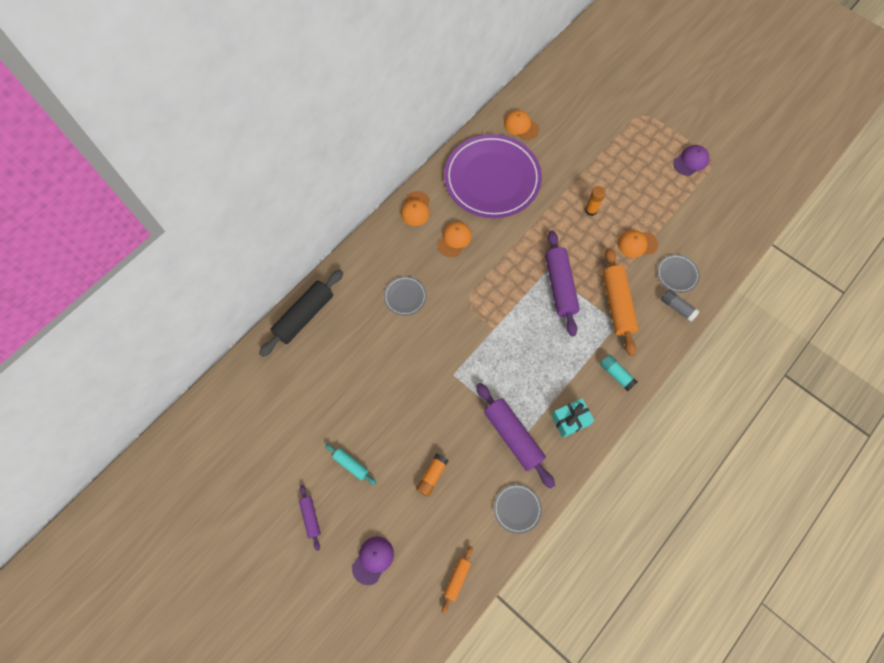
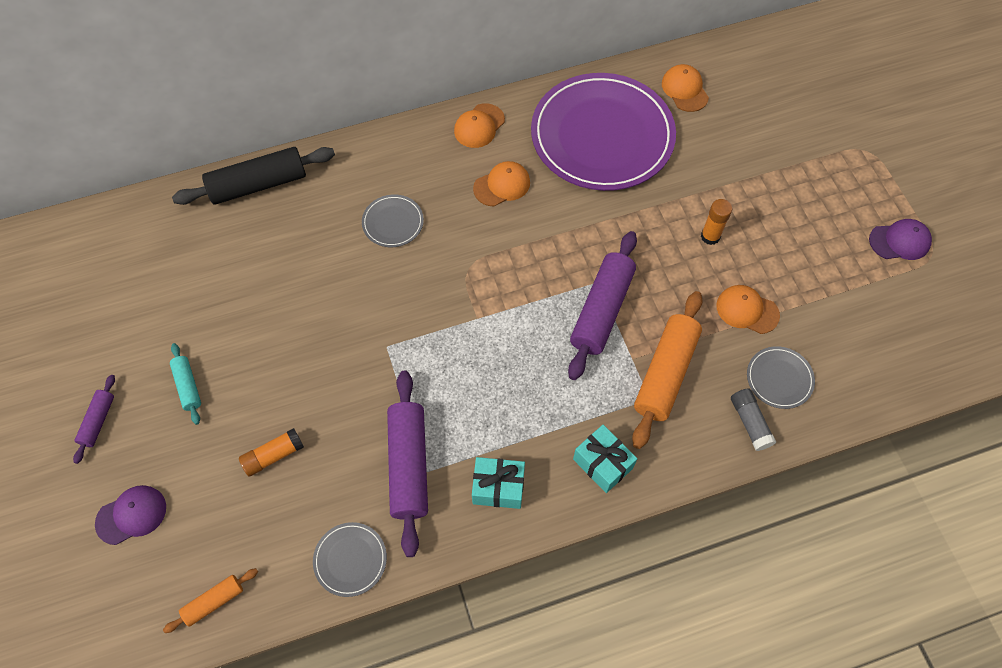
camera: 30 degrees right, 5 degrees down
(616, 374) = (602, 463): turquoise glue stick -> turquoise gift

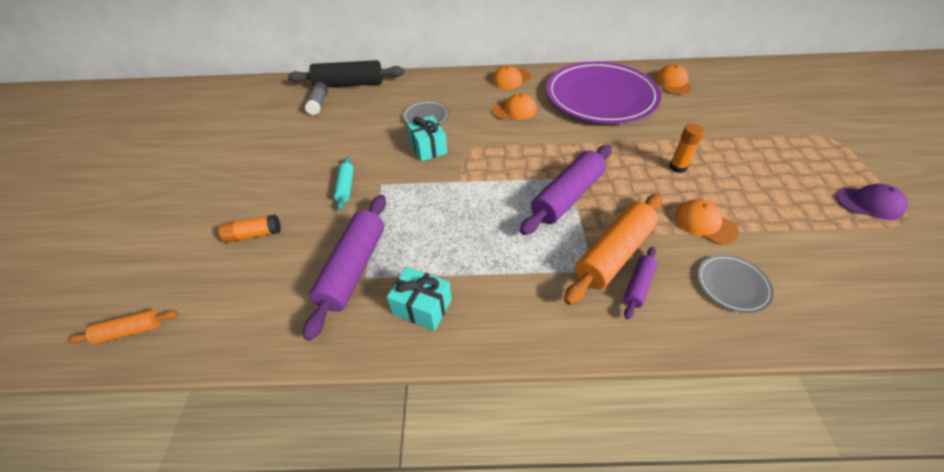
camera: 20 degrees right, 15 degrees down
(98, 421) = (154, 184): purple rolling pin -> purple rolling pin (638, 286)
(131, 515) = (125, 248): purple cap -> none
(188, 386) = (227, 177): turquoise rolling pin -> turquoise rolling pin (345, 187)
(350, 560) = (261, 330): grey plate -> none
(602, 463) = (530, 313): turquoise gift -> turquoise gift (428, 147)
(750, 422) = (694, 316): grey glue stick -> grey glue stick (318, 104)

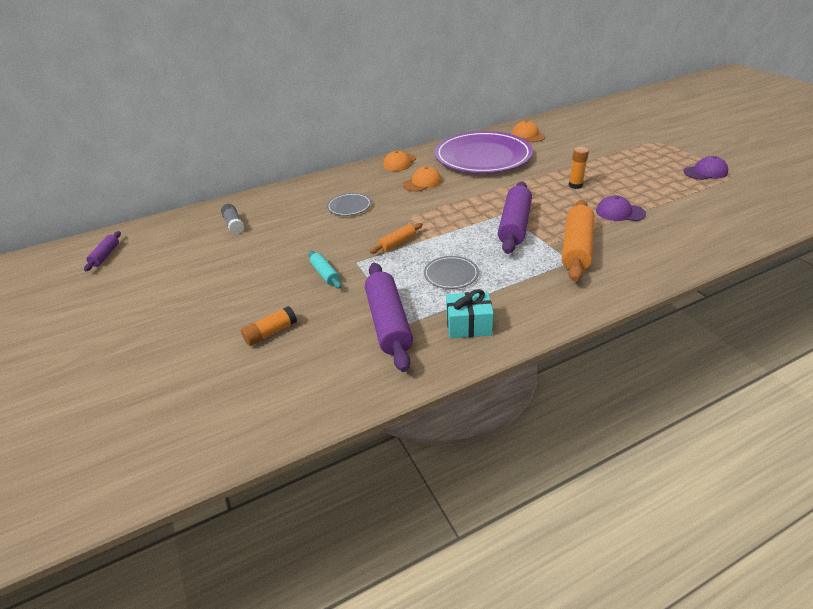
camera: 25 degrees left, 10 degrees down
(130, 331) = (219, 438): orange rolling pin -> orange rolling pin (397, 243)
(349, 84) = (250, 202): black rolling pin -> none
(428, 147) = (373, 227): turquoise gift -> none
(638, 286) = (607, 260): purple rolling pin -> purple rolling pin (106, 255)
(705, 223) = (620, 212): orange cap -> purple cap
(732, 285) = (663, 240): grey plate -> grey plate (451, 274)

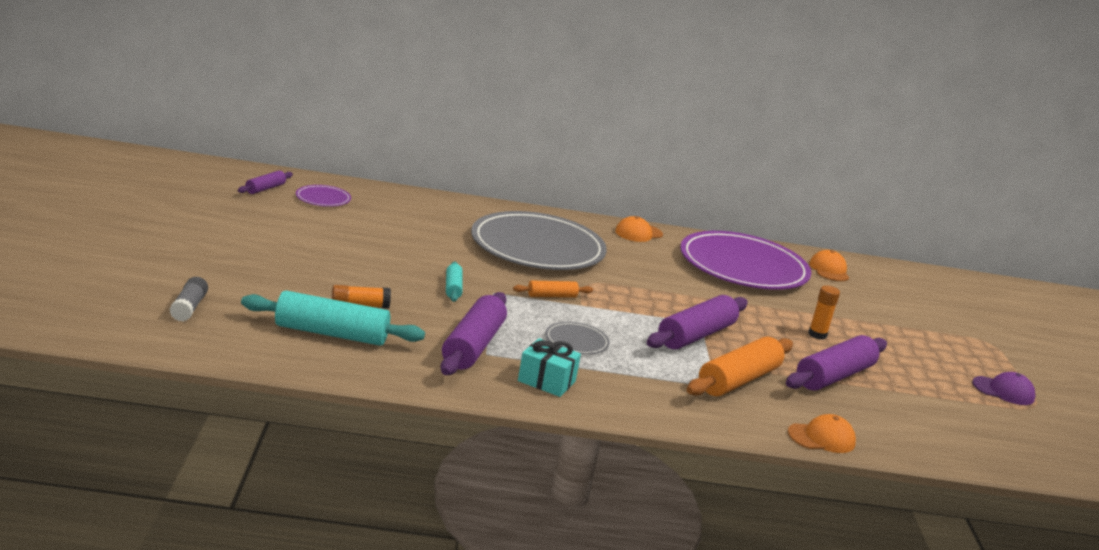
camera: 20 degrees right, 15 degrees down
(160, 242) = (323, 198): none -> purple plate
(234, 224) = (405, 214): grey glue stick -> grey glue stick (189, 308)
(272, 377) = (331, 334): none -> turquoise rolling pin
(349, 206) = (537, 247): grey plate -> grey plate, size x2.44
(422, 183) = (641, 260): orange cap -> orange cap (821, 438)
(620, 212) = (834, 376): purple cap -> purple rolling pin

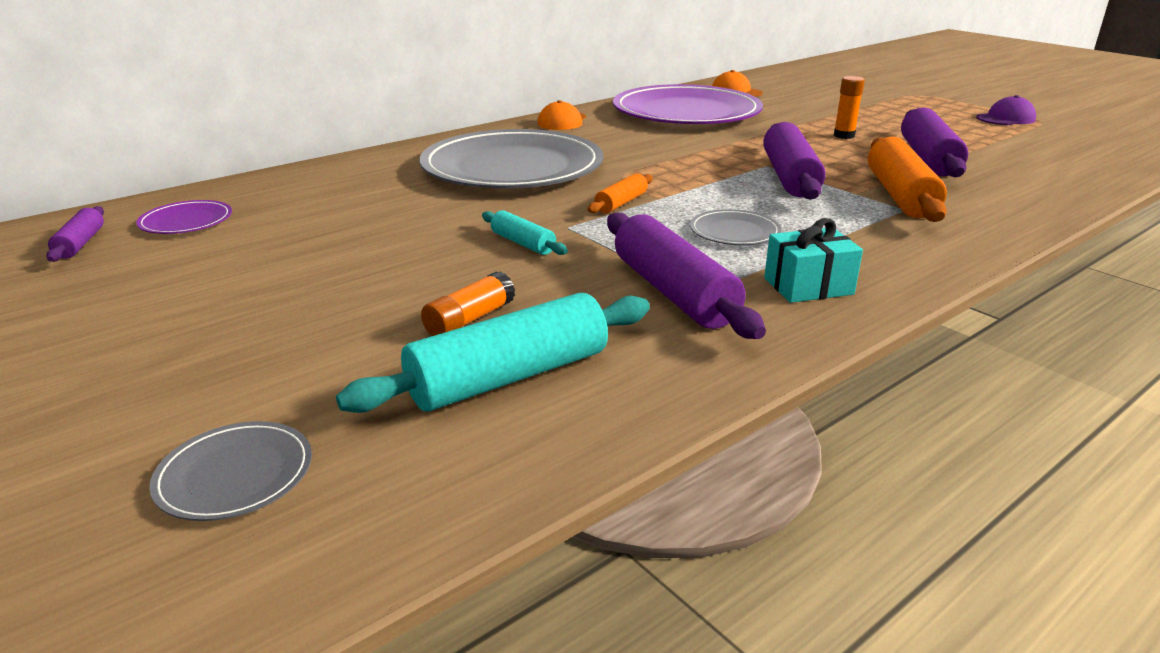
camera: 35 degrees left, 5 degrees up
(189, 308) = (235, 475): grey glue stick -> grey plate
(821, 438) = (1048, 207): orange cap -> none

